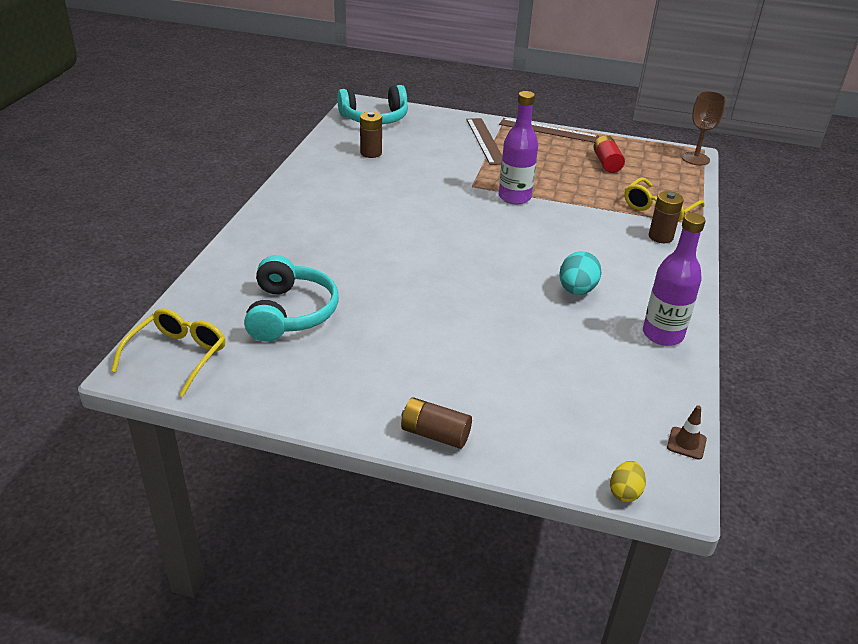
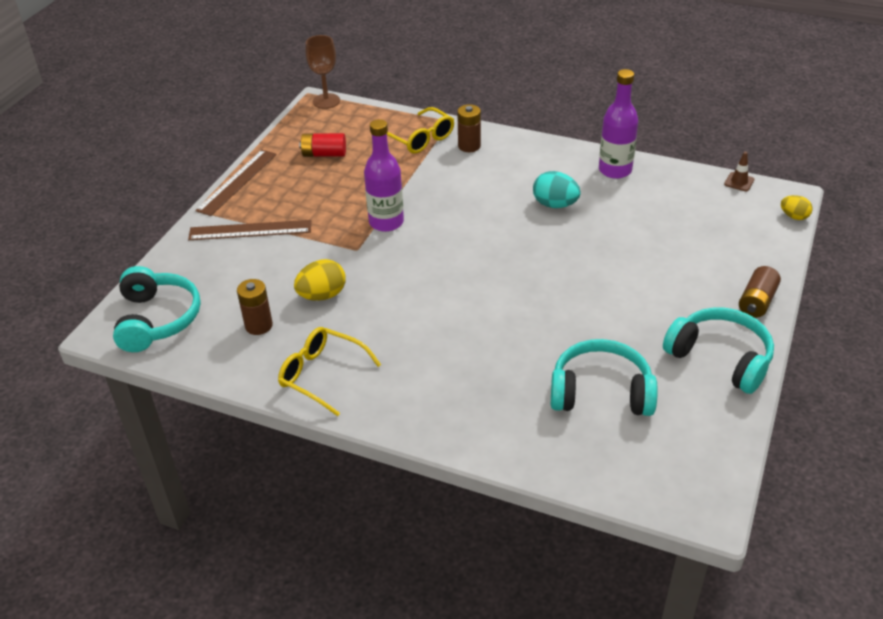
camera: 80 degrees left, 5 degrees up
(178, 356) = (681, 476): yellow glasses -> yellow glasses (322, 375)
(337, 395) = (720, 358): none -> turquoise headphones
(409, 175) = (322, 295): none -> yellow egg

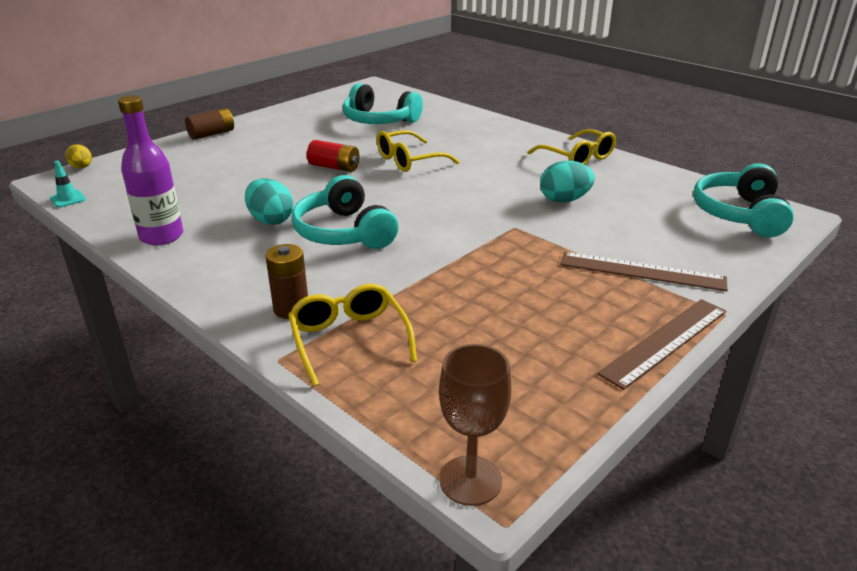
camera: 160 degrees left, 10 degrees down
(258, 325) = (631, 192): brown battery -> none
(322, 295) = (564, 200): yellow egg -> turquoise egg
(324, 154) = (515, 353): red battery -> red battery (334, 167)
(386, 222) = (468, 244): purple bottle -> none
(503, 315) = (409, 160): none -> yellow glasses
(720, 358) = (282, 119): turquoise headphones -> turquoise headphones (344, 232)
(739, 182) = (68, 199): brown traffic cone -> turquoise traffic cone

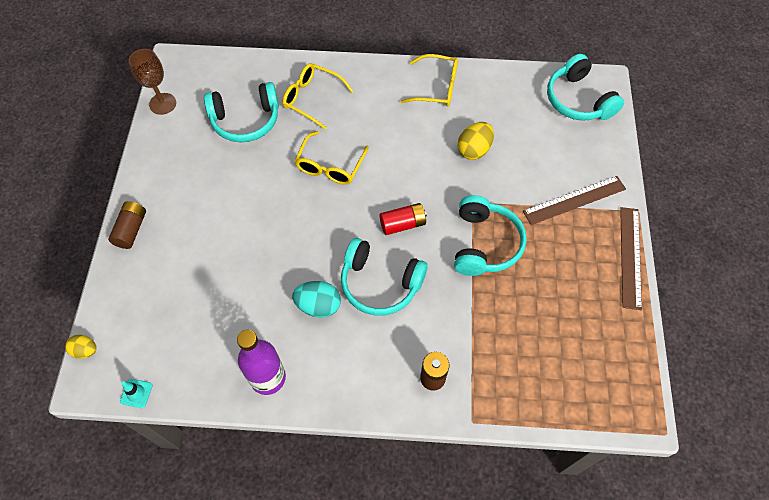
camera: 40 degrees left, 30 degrees up
(334, 167) = (287, 211): red battery -> red battery (402, 224)
(349, 339) = (489, 377): yellow glasses -> yellow glasses (312, 98)
(470, 480) = (633, 422): brown goblet -> brown goblet (162, 104)
(487, 254) = (484, 244): none -> turquoise headphones
(564, 200) = (474, 150): turquoise egg -> yellow egg

